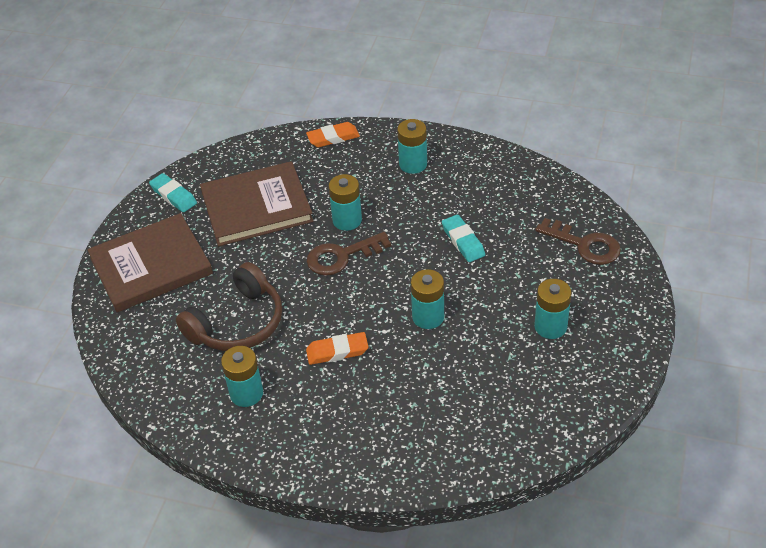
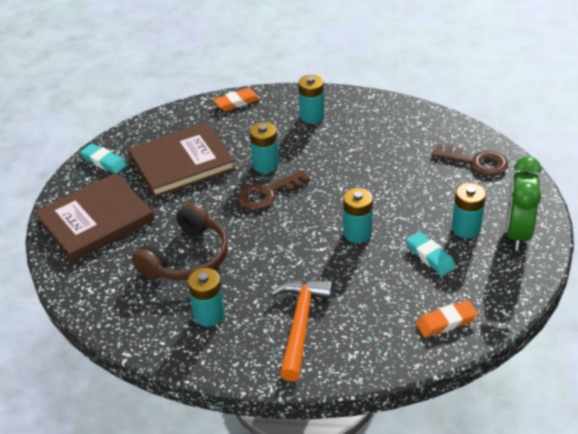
camera: 10 degrees left, 5 degrees down
(337, 351) = (283, 270): orange eraser -> orange eraser (446, 322)
(340, 418) = (300, 324): none -> orange hammer
(463, 241) = (371, 170): turquoise eraser -> turquoise eraser (430, 256)
(607, 340) = (517, 233): none -> green clock

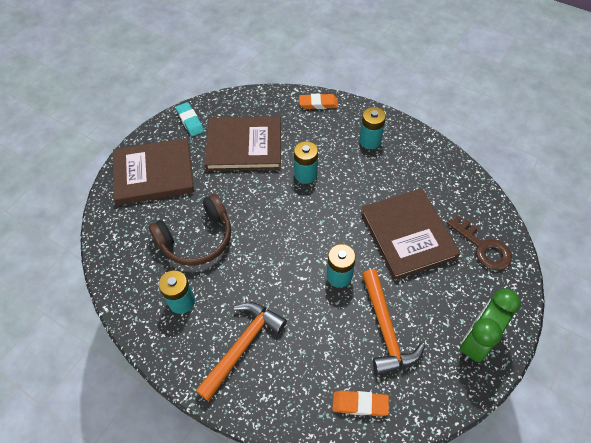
camera: 25 degrees right, 15 degrees up
(268, 194) = (291, 204): brown key -> none
(401, 177) = (408, 234): none -> brown book
(430, 256) = (385, 329): turquoise eraser -> orange hammer
(466, 228) = (433, 314): turquoise battery -> none

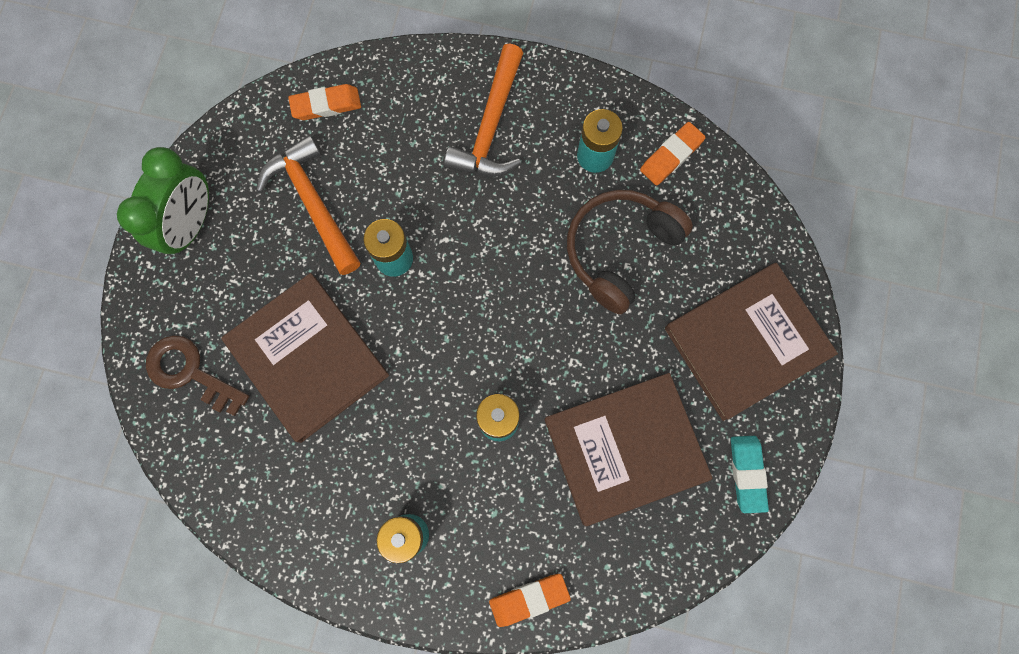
camera: 160 degrees right, 20 degrees up
(133, 286) = (671, 156): none -> orange eraser
(190, 121) = (747, 473): turquoise eraser -> turquoise eraser turned 45 degrees clockwise

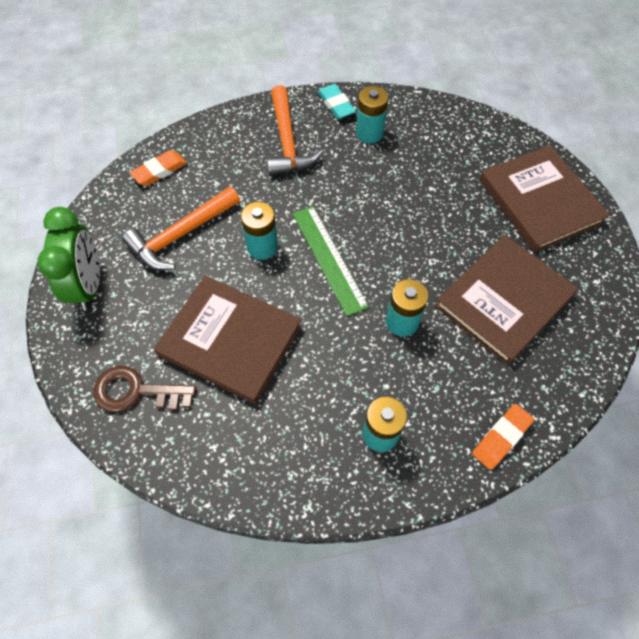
camera: 25 degrees left, 15 degrees down
(313, 203) = (181, 235): orange hammer -> orange hammer turned 75 degrees counterclockwise
(459, 307) = (329, 259): none -> green ruler
(620, 250) = (420, 181): brown headphones -> none
(671, 156) = (419, 115): orange eraser -> none
(746, 342) = (539, 201): brown book -> brown book turned 60 degrees counterclockwise
(747, 473) = (596, 281): turquoise eraser -> turquoise eraser (336, 104)

